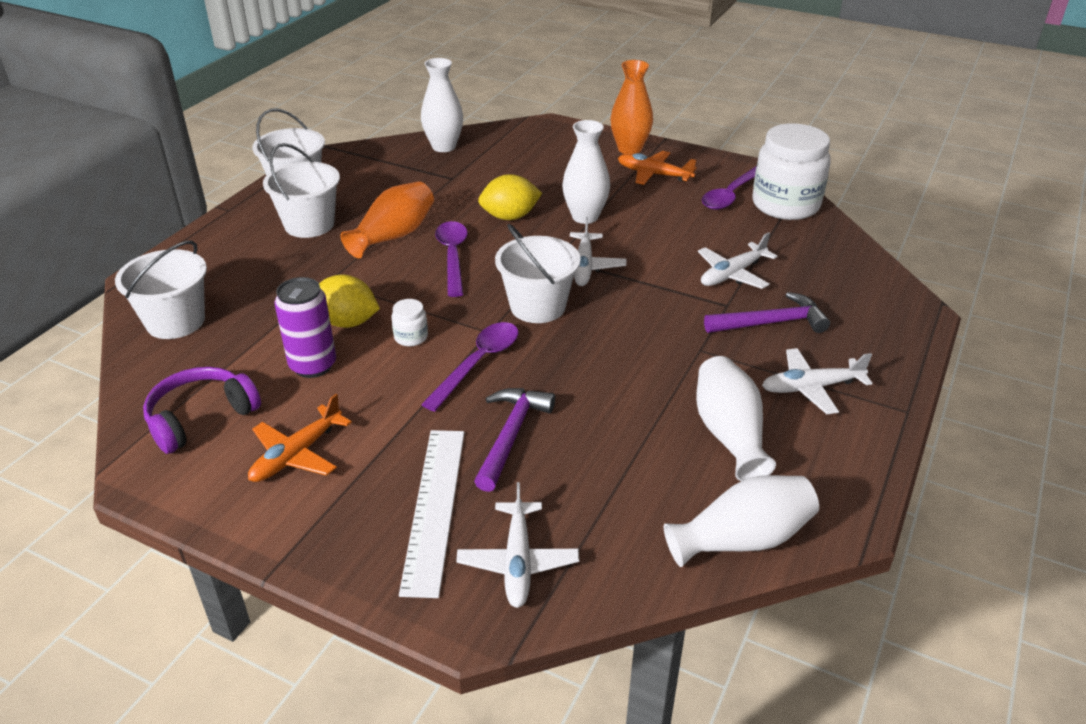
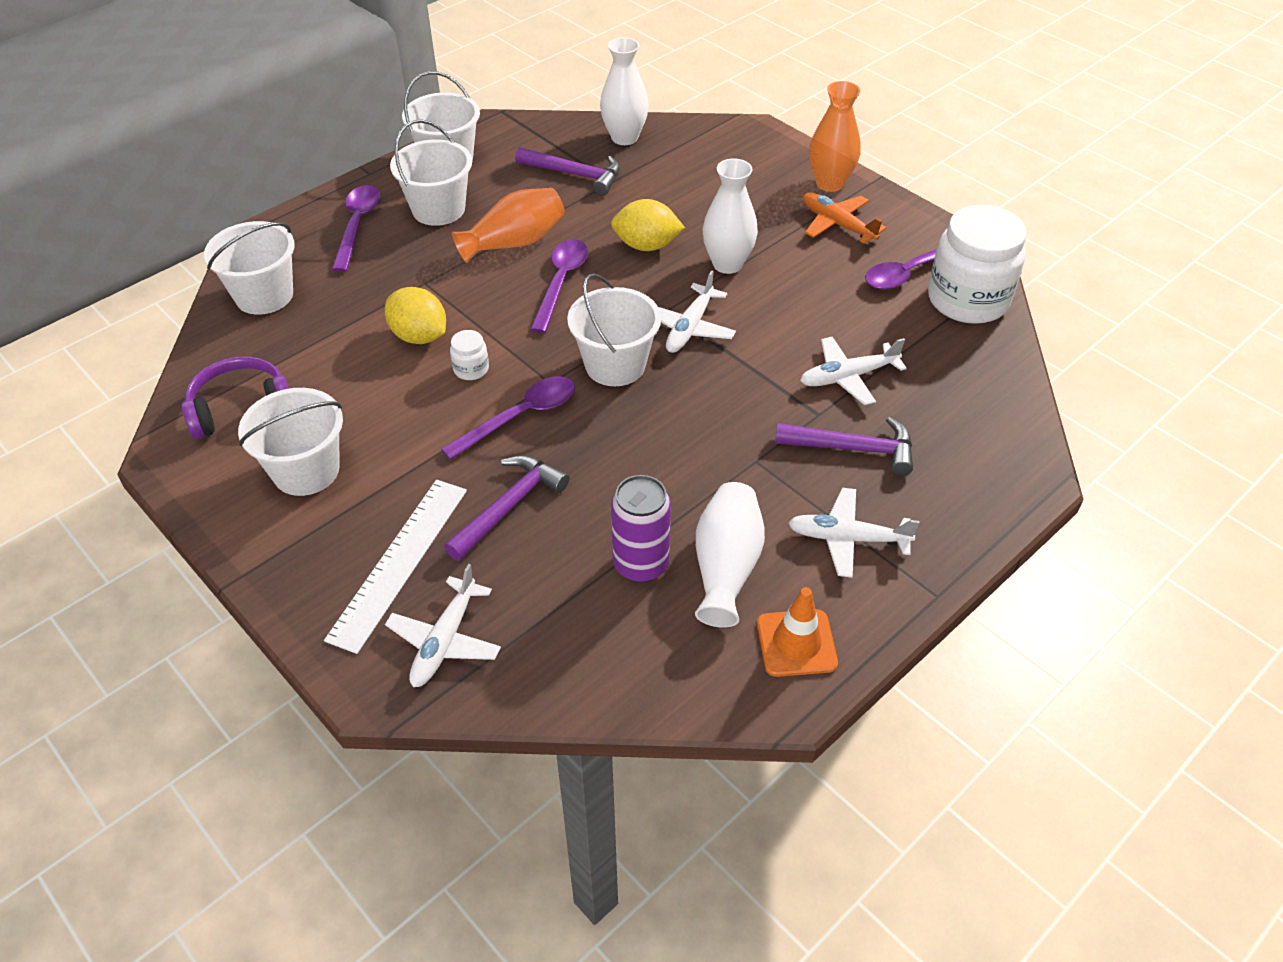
camera: 20 degrees right, 10 degrees up
(239, 250) = (357, 226): none -> purple spoon
(297, 454) = (306, 470): orange plane -> white bucket
(313, 365) = (364, 377): purple can -> purple can (641, 564)
(417, 179) = (575, 175): none -> purple hammer
(742, 539) = (668, 685): white vase -> none
(825, 476) = (796, 643): none -> orange traffic cone

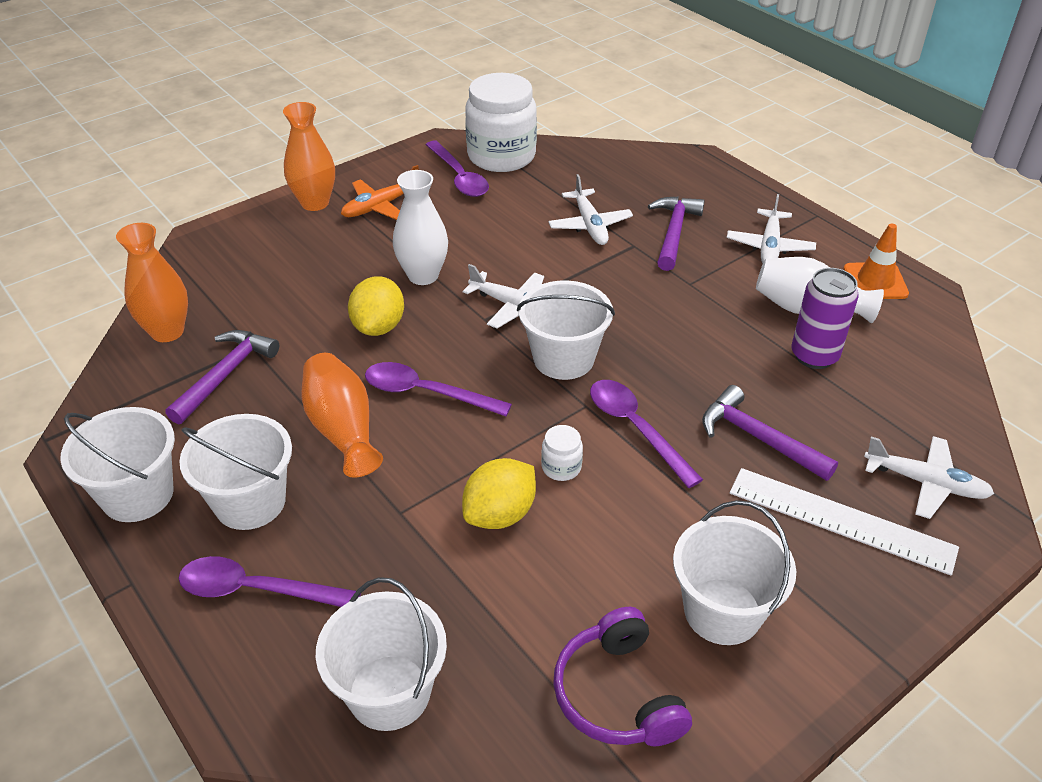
camera: 85 degrees left, 5 degrees down
(624, 138) = (167, 331): white vase -> orange vase

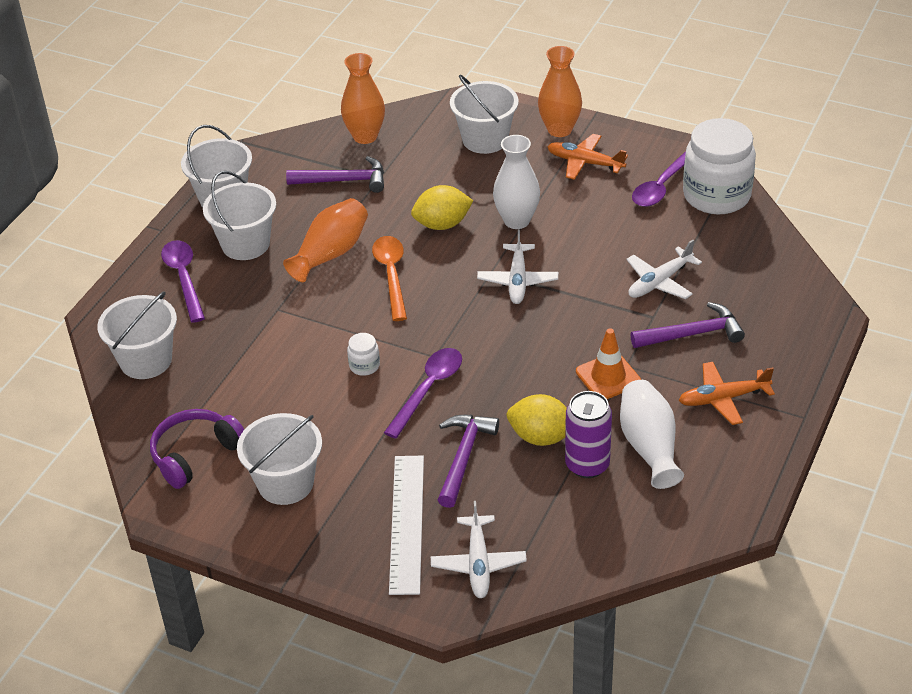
camera: 65 degrees right, 0 degrees up
(426, 393) = (391, 275): purple spoon -> orange spoon
(500, 514) = (303, 353): yellow lemon -> yellow lemon (541, 437)
(563, 358) = (477, 327): white bucket -> white bucket (485, 139)
(769, 246) = (723, 398): white plane -> orange plane
(875, 281) = (727, 480): orange traffic cone -> orange traffic cone (608, 377)

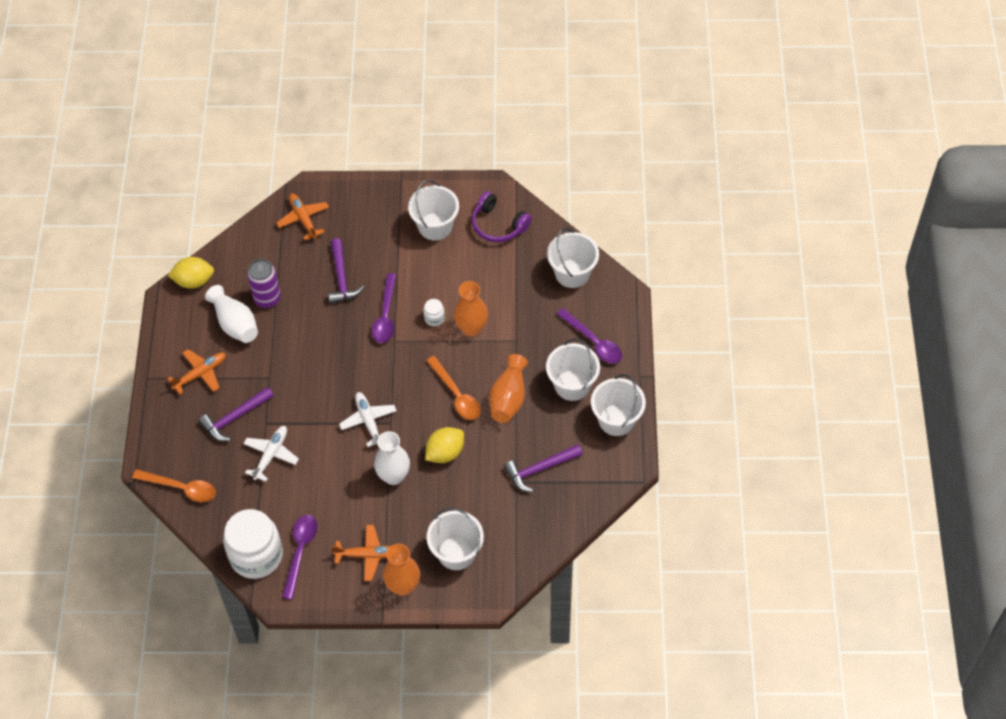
camera: 155 degrees right, 15 degrees up
(195, 454) = (498, 225): purple headphones -> purple headphones turned 105 degrees clockwise
(365, 136) = (551, 522): orange vase -> orange vase (471, 328)
(407, 523) = (354, 227): white ruler -> none
(478, 563) = (303, 219): white plane -> orange plane
(541, 437) = (302, 307): yellow lemon -> yellow lemon (194, 281)
(608, 377) = (278, 364): orange traffic cone -> none
(790, 281) = (181, 488): none -> orange spoon

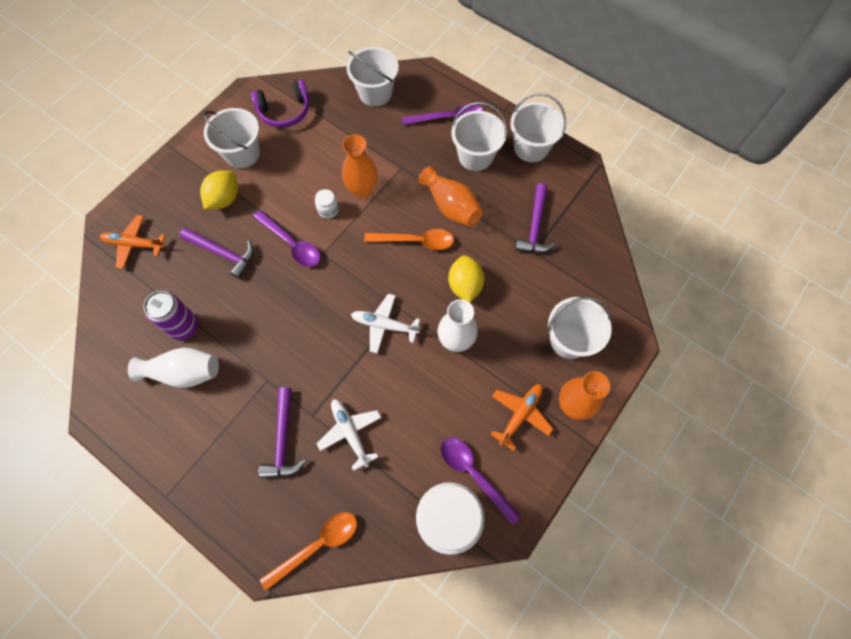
camera: 55 degrees left, 10 degrees up
(194, 281) = (103, 379): yellow lemon -> yellow lemon (224, 199)
(200, 374) = (208, 441): orange plane -> none

